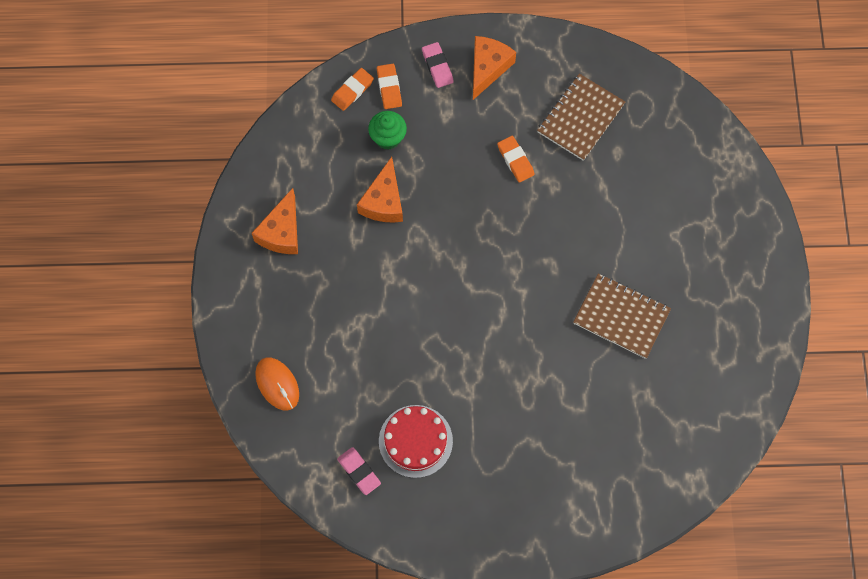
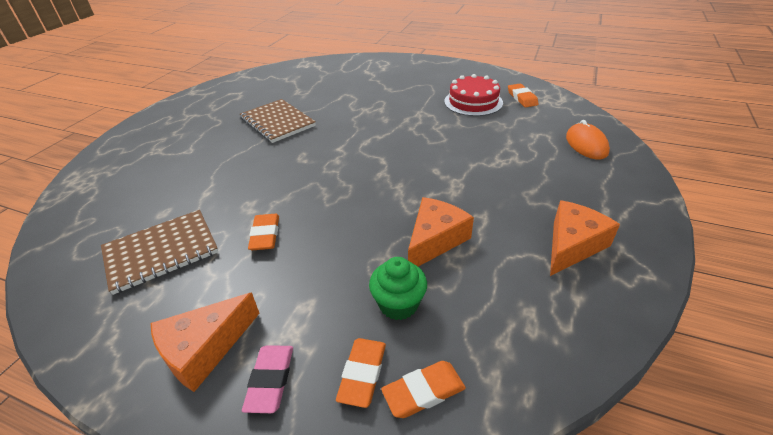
camera: 155 degrees left, 30 degrees down
(359, 472) = (522, 98): pink eraser -> orange eraser

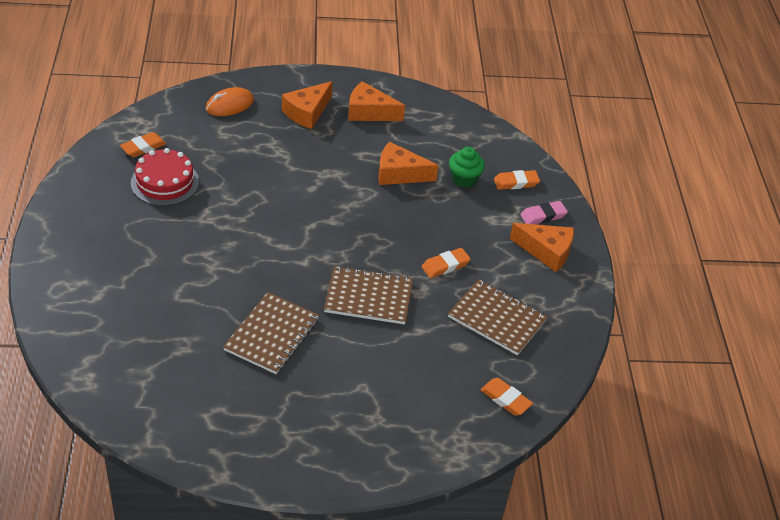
camera: 120 degrees left, 5 degrees up
(270, 173) = (368, 297): none -> brown notebook
(423, 391) = (510, 159): orange eraser -> orange eraser (505, 399)
(572, 192) = (307, 112): none -> orange cheese

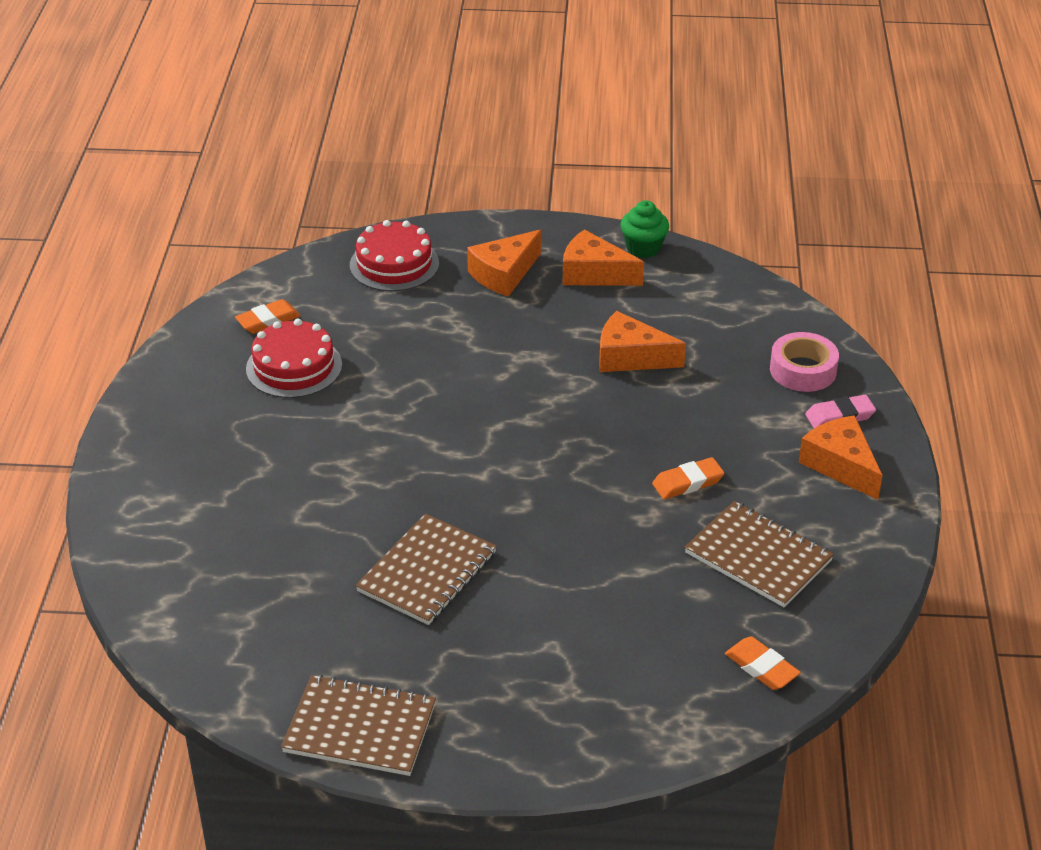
camera: 10 degrees right, 5 degrees down
(229, 105) = (394, 264): orange mouse -> red cake
(368, 297) = (571, 524): brown notebook -> brown notebook (360, 728)
(464, 179) = (725, 365): green cupcake -> green cupcake (643, 248)
(516, 182) = (803, 370): orange eraser -> pink tape
(546, 251) = (840, 465): orange cheese -> orange cheese turned 150 degrees counterclockwise

